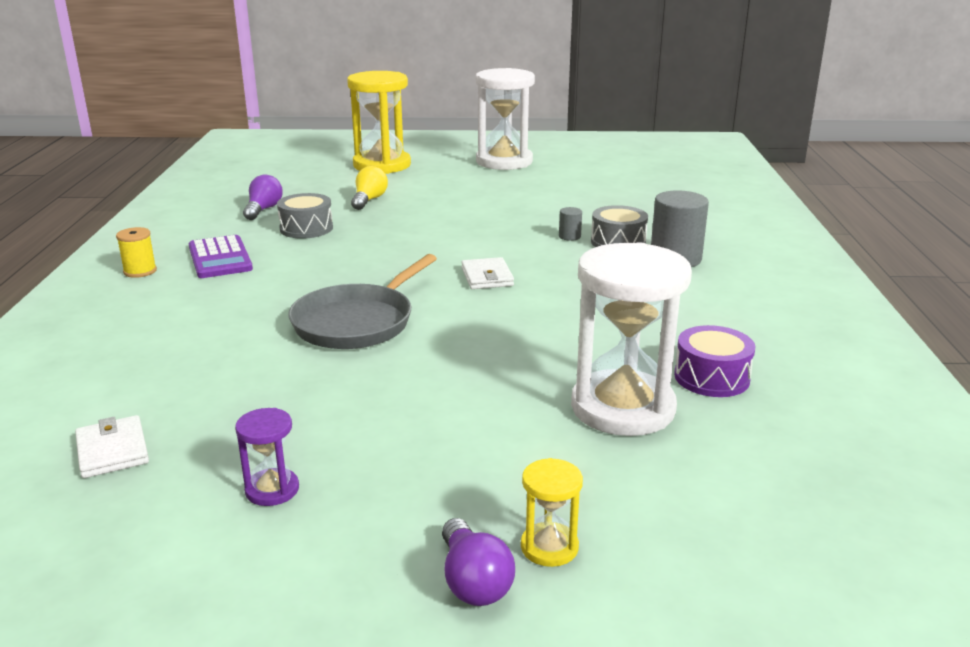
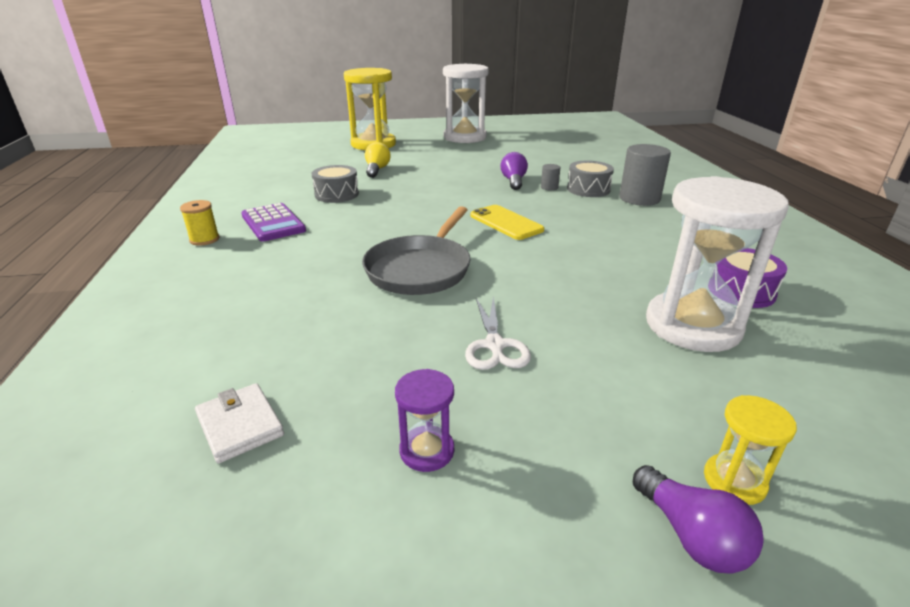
camera: 10 degrees left, 5 degrees up
(263, 210) = (293, 182): purple light bulb -> purple light bulb (513, 181)
(392, 406) = (495, 345): none -> white scissors
(487, 277) = (506, 223): white wallet -> yellow phone

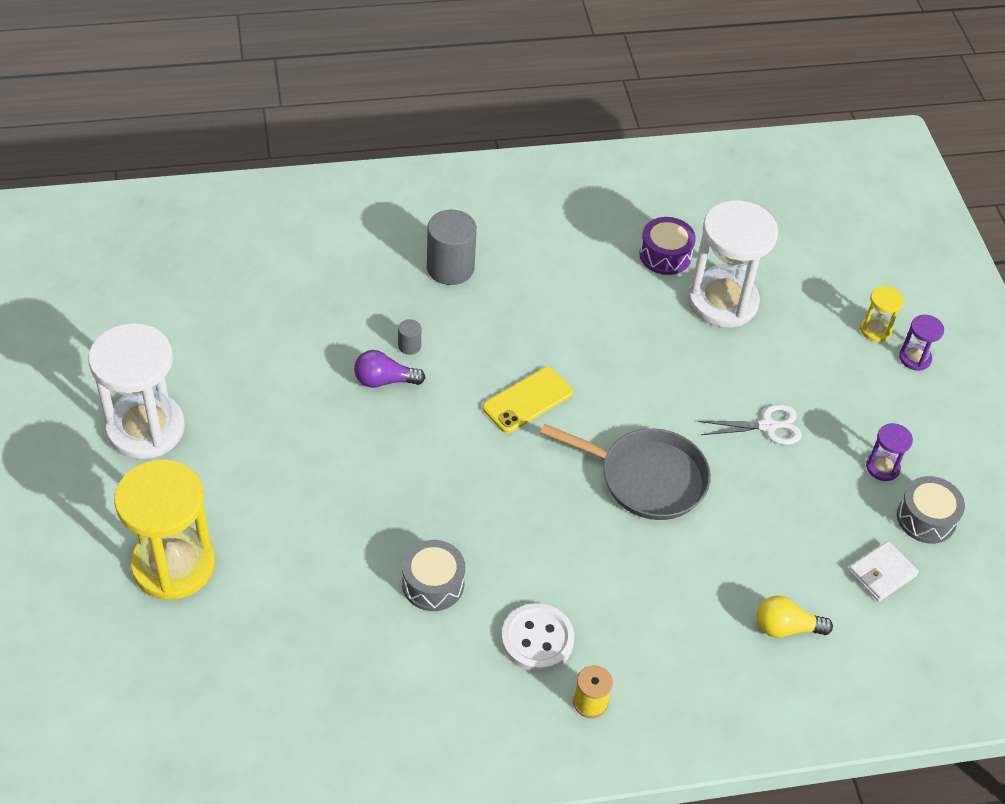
camera: 95 degrees left, 20 degrees up
(273, 223) = (537, 639): purple calculator -> white button
(377, 170) = (324, 545): yellow light bulb -> yellow light bulb (786, 627)
(588, 189) = (417, 308): grey drum -> grey drum (926, 518)
(691, 536) = (915, 358): purple light bulb -> purple hourglass

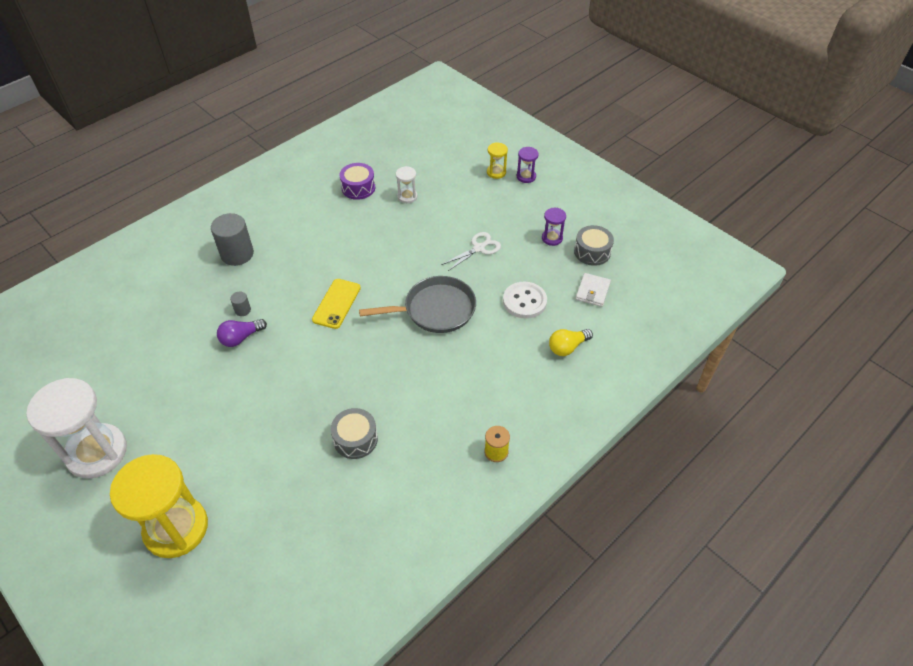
camera: 30 degrees left, 0 degrees up
(537, 639) = (440, 434): white button -> white button (524, 301)
(722, 301) = (407, 196): white hourglass -> white hourglass, size x0.45

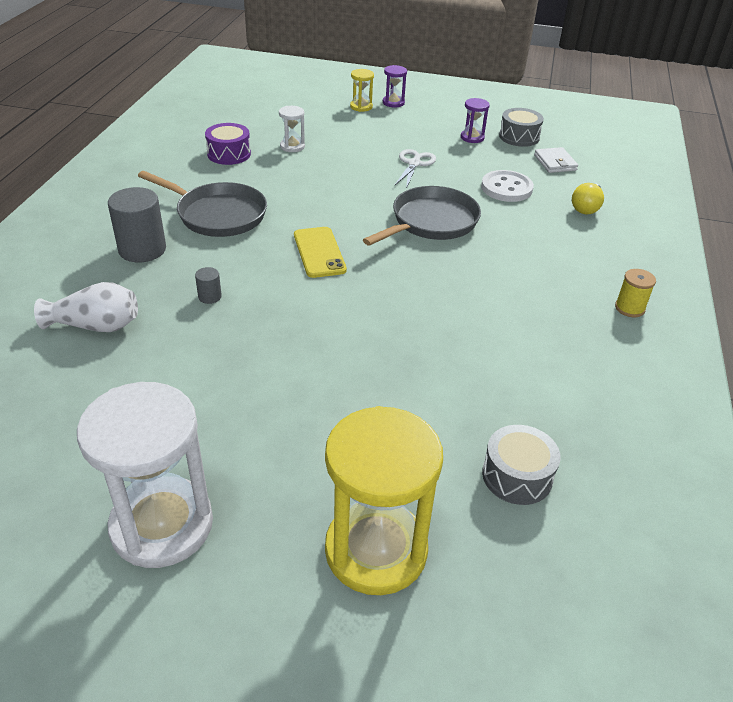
camera: 35 degrees left, 10 degrees down
(168, 303) = (96, 326): none -> white vase
(241, 338) = (237, 322): purple light bulb -> none
(304, 242) = (217, 214): none -> grey pan
(355, 439) = (484, 358): grey drum -> grey drum (517, 476)

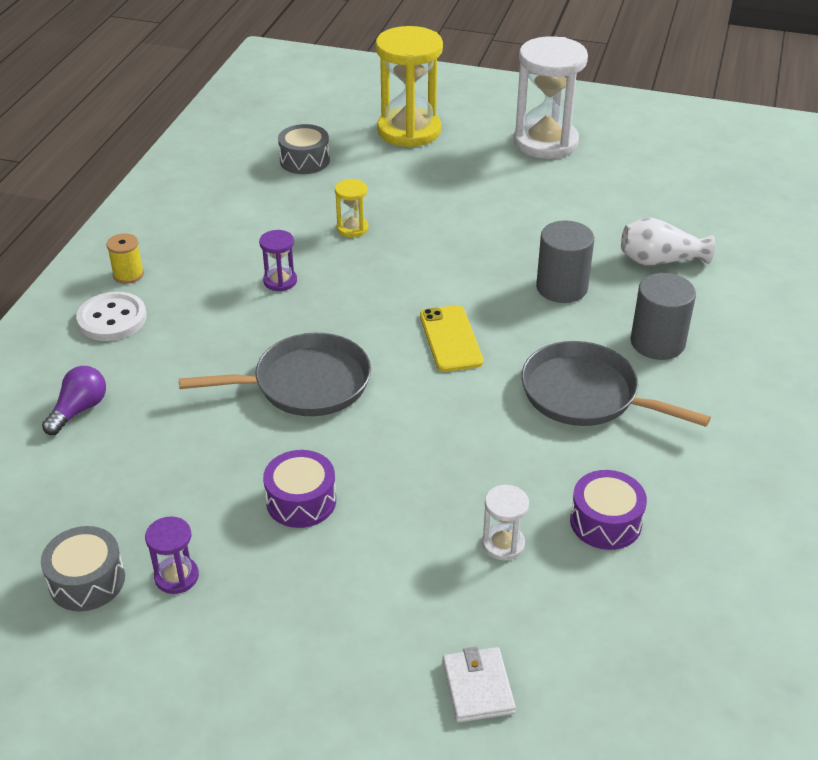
camera: 175 degrees left, 0 degrees up
(210, 297) = (561, 287): grey cylinder -> grey cylinder, size x2.17
(361, 107) = (372, 685): yellow hourglass -> yellow hourglass (352, 228)
(393, 103) = (301, 705): purple hourglass -> purple hourglass (280, 281)
(414, 164) = (301, 501): white scissors -> purple drum
(431, 222) = (305, 384): grey pan -> grey pan turned 150 degrees counterclockwise
(506, 188) = (175, 447): white button -> white button (112, 319)
(555, 163) = (64, 507): white wallet -> white wallet (478, 687)
(586, 207) = (79, 410): yellow light bulb -> purple light bulb

